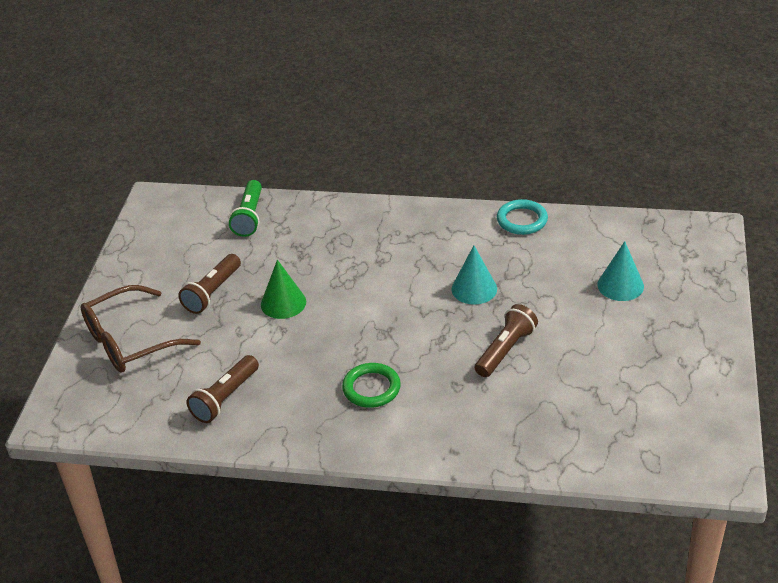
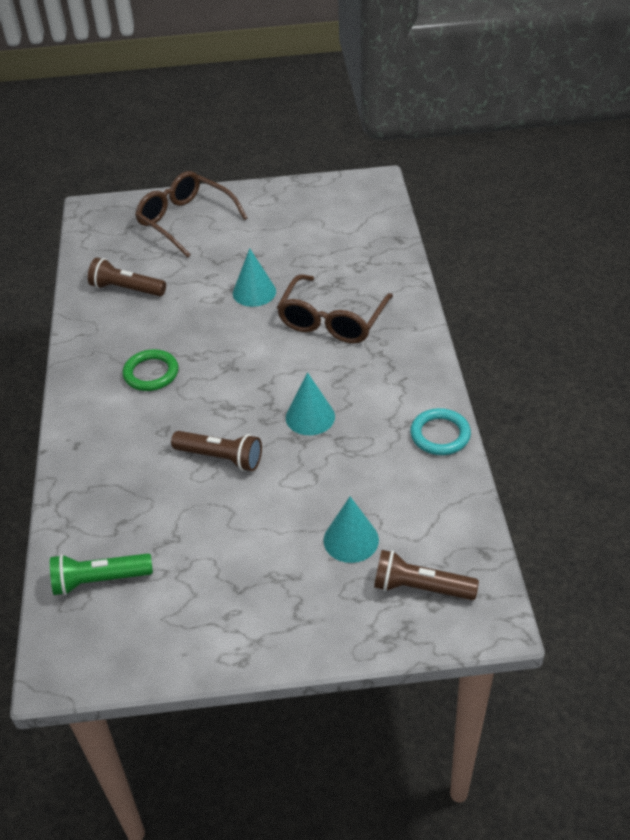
camera: 75 degrees right, 5 degrees up
(212, 292) = (257, 248): brown flashlight -> brown flashlight (420, 588)
(249, 217) = (371, 241): green flashlight -> green flashlight (100, 580)
(283, 303) = (254, 292): green cone -> turquoise cone
(353, 258) = (332, 321): none -> brown glasses

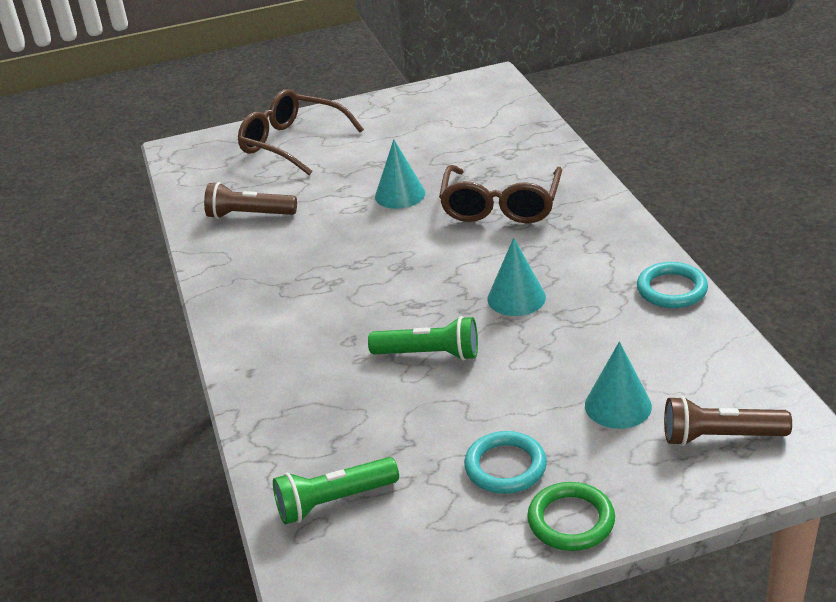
camera: 10 degrees left, 10 degrees down
(151, 373) = (311, 288): green ring -> green ring (571, 520)
(220, 458) = (429, 354): brown flashlight -> green flashlight
(241, 578) = (505, 467): none -> turquoise ring

